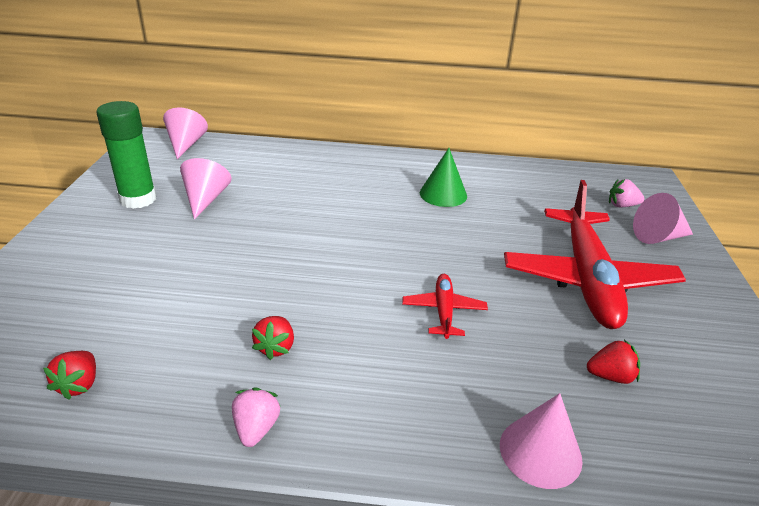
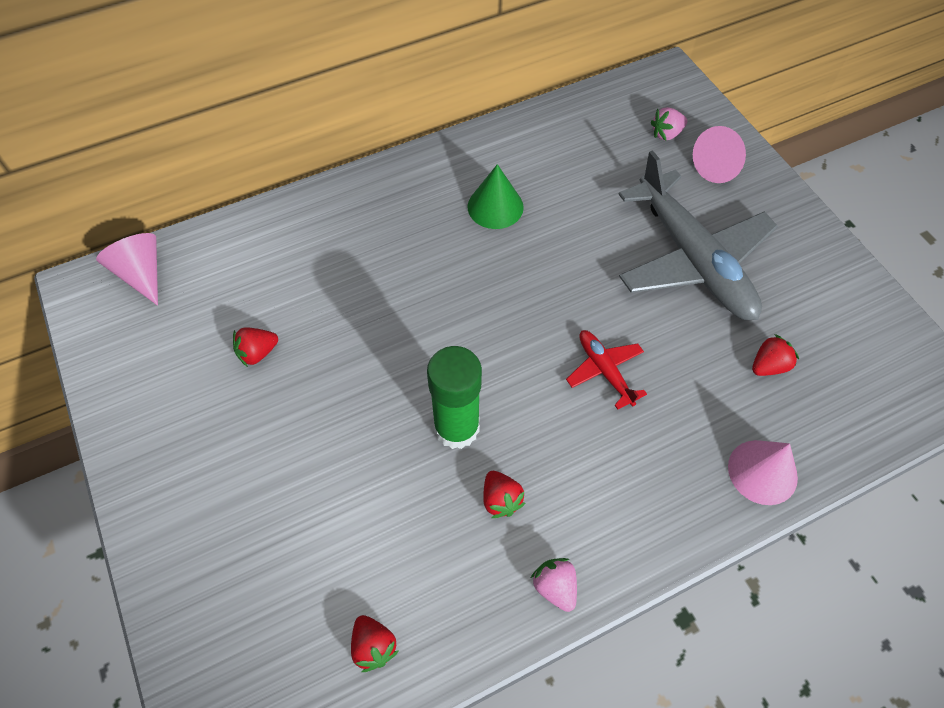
camera: 30 degrees left, 25 degrees up
(138, 199) = (181, 396): green glue stick -> green glue stick (456, 428)
(205, 199) = (257, 353): pink cone -> red strawberry
(587, 278) = (692, 259): red plane -> grey plane

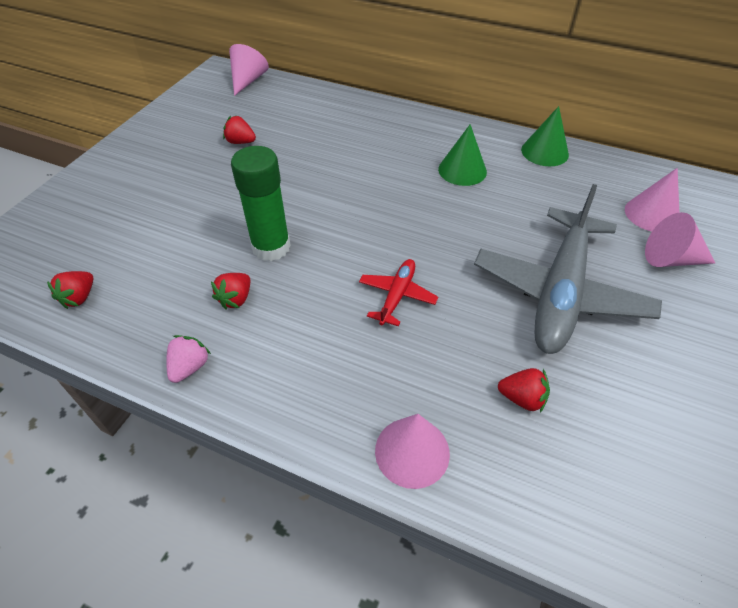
camera: 50 degrees right, 10 degrees down
(530, 132) = (544, 152): none -> green cone
(666, 134) = (651, 214): pink strawberry -> pink cone

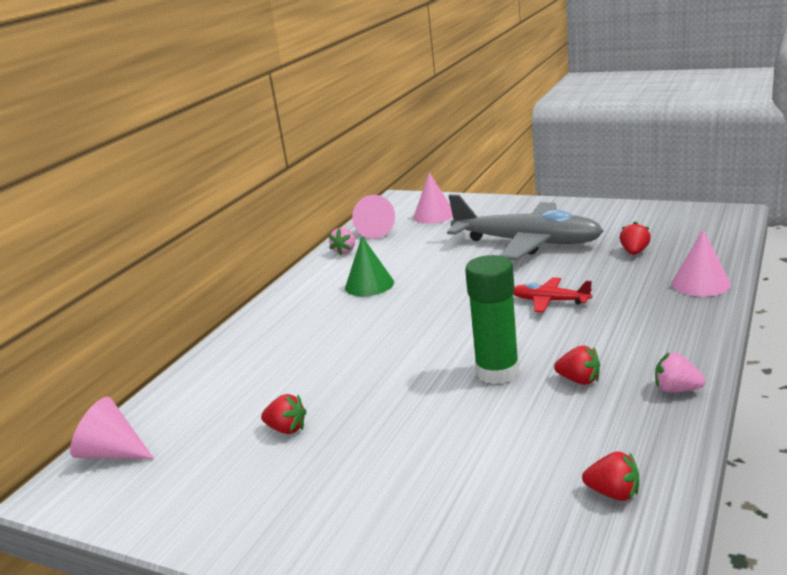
camera: 85 degrees left, 25 degrees down
(240, 142) = (286, 429): red strawberry -> red strawberry turned 90 degrees counterclockwise
(544, 152) = (345, 251): green cone -> pink strawberry
(671, 259) = (484, 211): pink cone -> pink cone (377, 231)

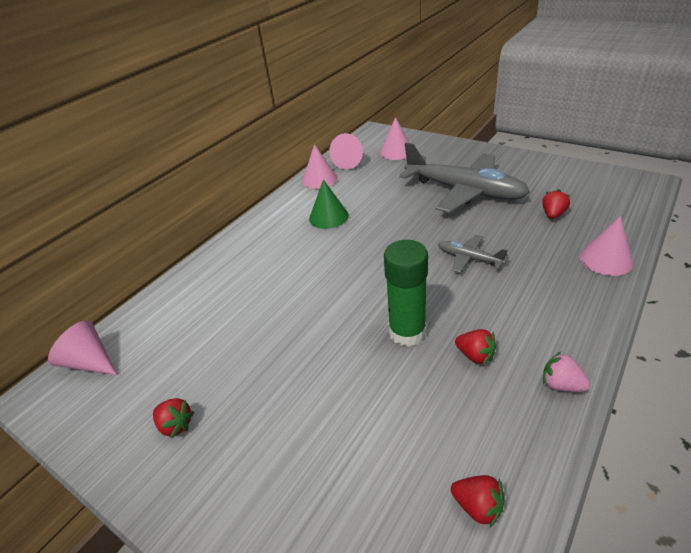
camera: 10 degrees right, 15 degrees up
(286, 429) = (223, 363): red strawberry -> red strawberry (176, 425)
(345, 251) = (319, 179): pink strawberry -> pink cone
(550, 301) = (469, 258): red plane -> grey plane

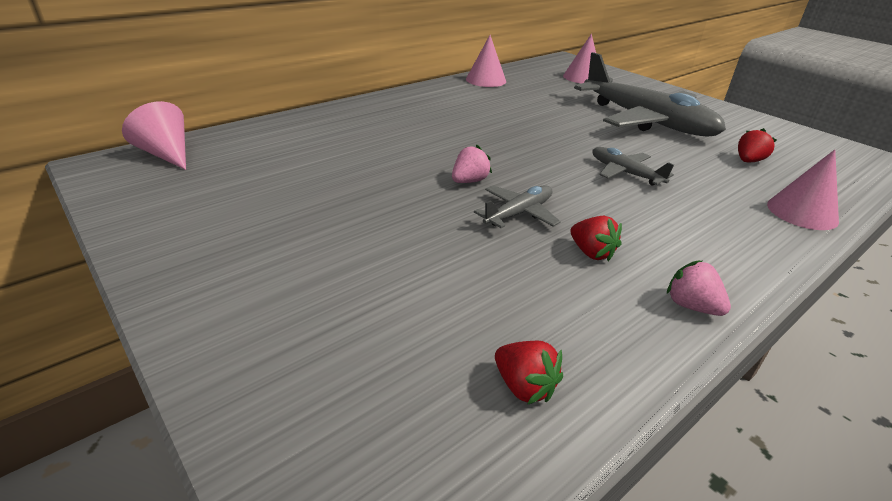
camera: 10 degrees right, 5 degrees down
(176, 425) = (218, 221): red strawberry -> none
(328, 217) = (479, 108): green cone -> none
(349, 162) = (526, 74): pink cone -> none
(355, 308) = (469, 181): none -> pink strawberry
(407, 332) = (518, 214): green glue stick -> grey plane

